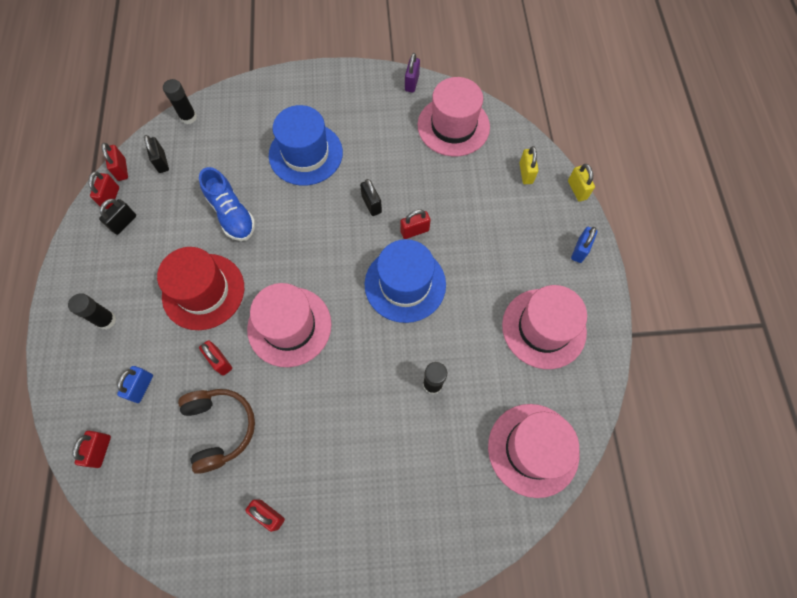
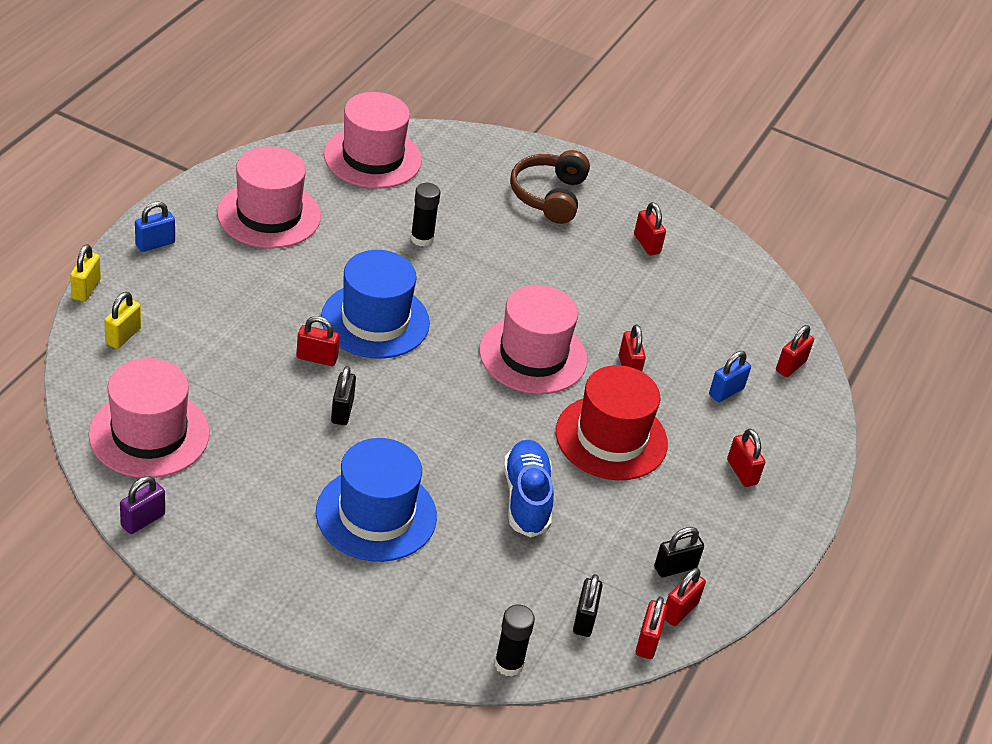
camera: 155 degrees left, 25 degrees down
(106, 320) = (742, 472): black glue stick -> red padlock
(220, 428) = (659, 319): brown headphones -> brown headphones (549, 196)

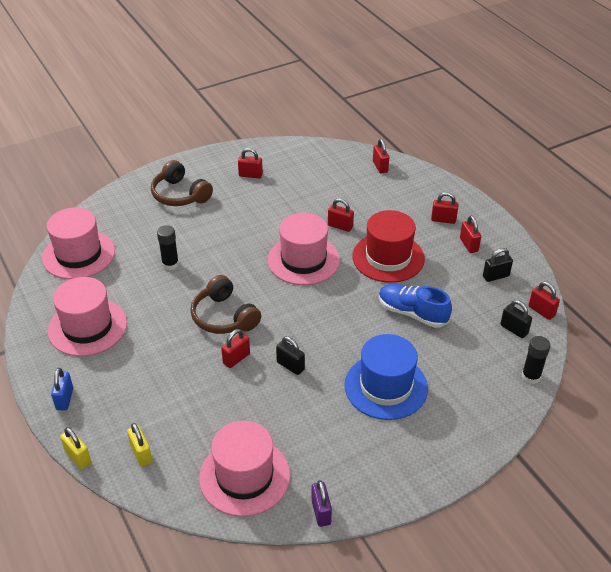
camera: 50 degrees left, 0 degrees up
(375, 320) = (224, 316): blue hat -> brown headphones
(675, 567) = (495, 276): black padlock -> black padlock turned 60 degrees clockwise
(679, 610) = (526, 288): red padlock -> red padlock (468, 245)
(726, 392) = (383, 198): blue padlock -> none

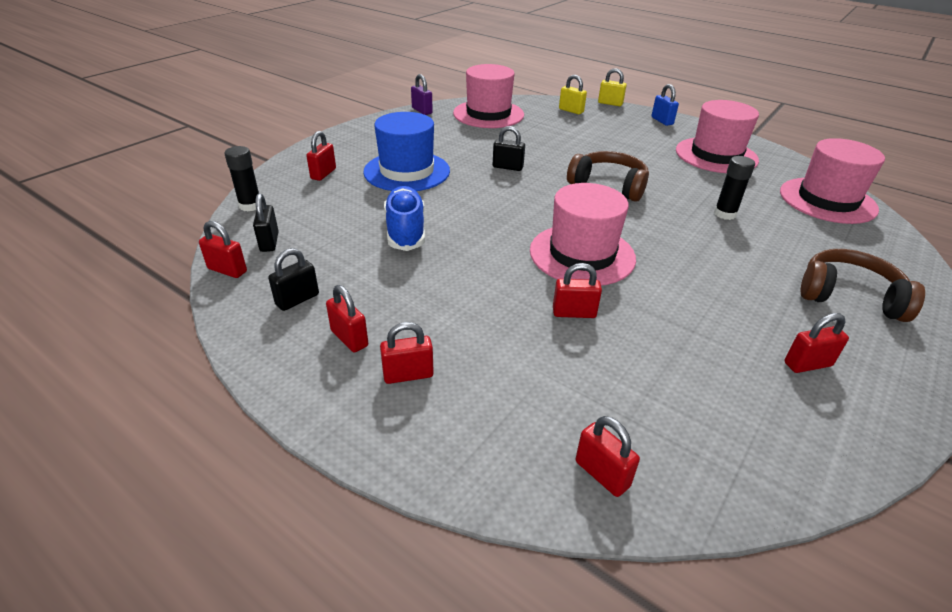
camera: 155 degrees right, 5 degrees down
(236, 358) = (561, 162): red padlock -> red padlock (323, 174)
(388, 257) = (471, 286): red hat -> none
(412, 313) = (405, 231): blue shoe -> blue shoe turned 105 degrees counterclockwise
(514, 329) = (269, 242): black padlock -> black padlock turned 60 degrees clockwise

